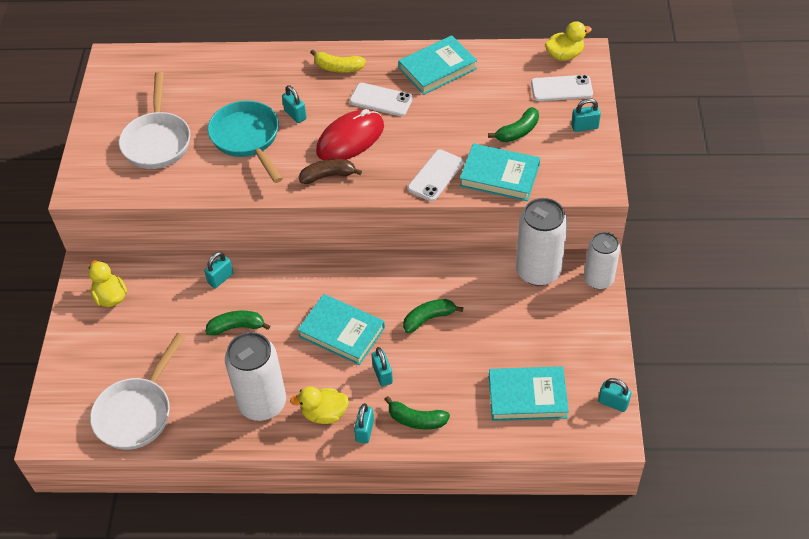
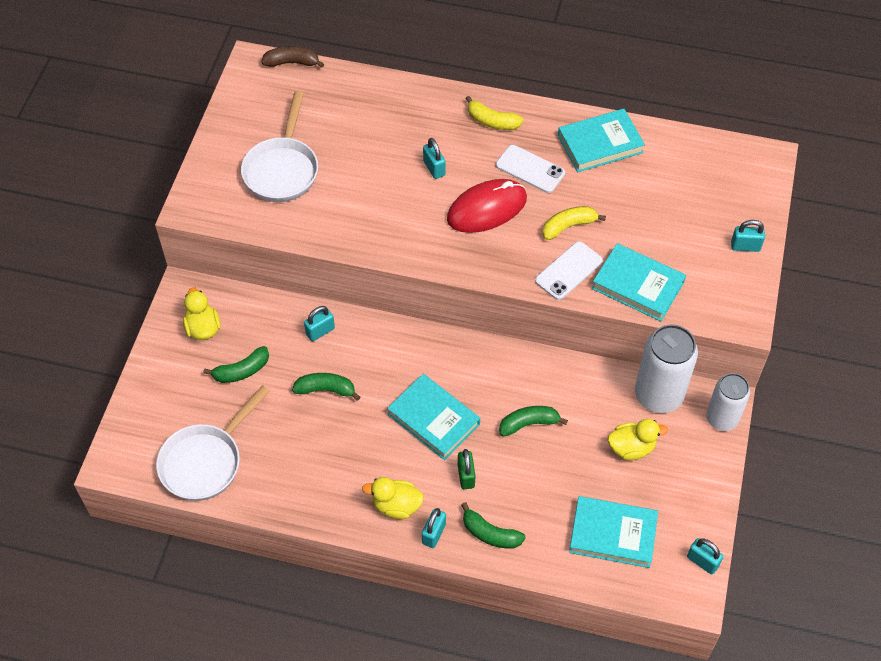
camera: 10 degrees right, 5 degrees up
(247, 139) = (377, 186): turquoise pan -> none
(262, 403) = (335, 480): white can -> none
(328, 176) = (453, 247): brown banana -> brown banana (292, 62)
(382, 374) = (466, 476): turquoise padlock -> green padlock
(426, 139) = (568, 226): none -> yellow banana
(518, 132) = (670, 237): green banana -> green banana (242, 371)
(561, 89) = (731, 195): white phone -> none
(564, 55) = (744, 155): yellow duck -> yellow duck (631, 448)

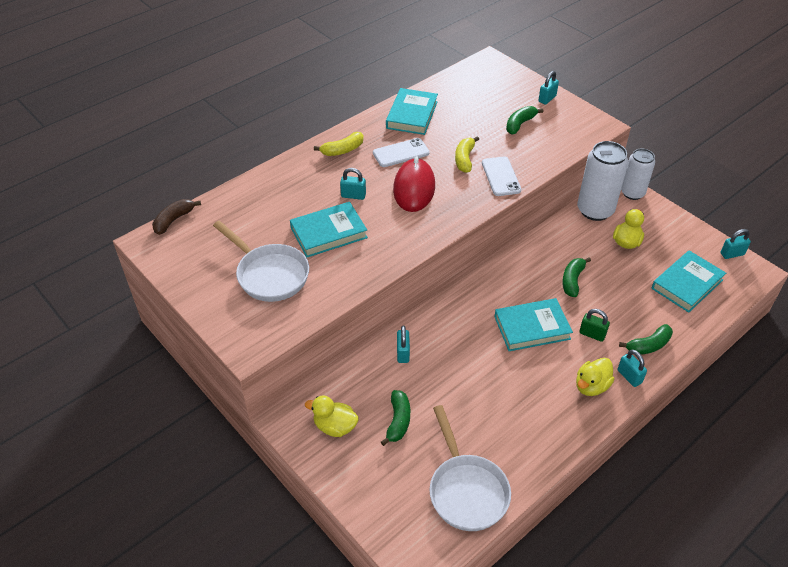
camera: 55 degrees left, 10 degrees down
(326, 389) = (458, 376): green banana -> green banana (520, 124)
(638, 285) = (539, 153): turquoise book -> turquoise book (328, 233)

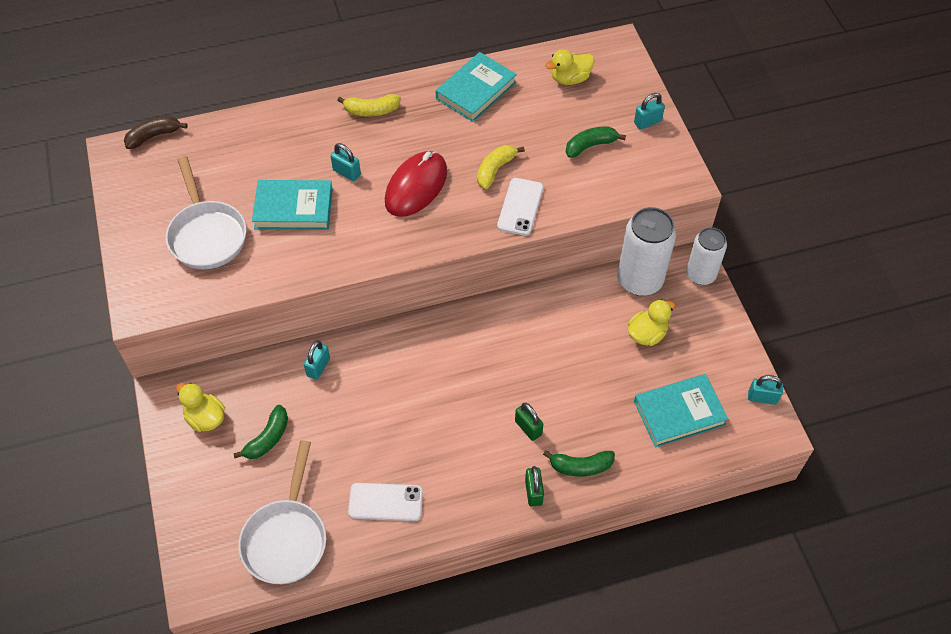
camera: 25 degrees right, 10 degrees up
(401, 153) = (431, 137): white phone -> white phone (385, 502)
(532, 327) = (469, 393): turquoise book -> none
(572, 280) = (551, 356): green banana -> none
(591, 386) = (485, 485): yellow duck -> yellow duck (570, 79)
(629, 376) = (533, 492): turquoise padlock -> green padlock

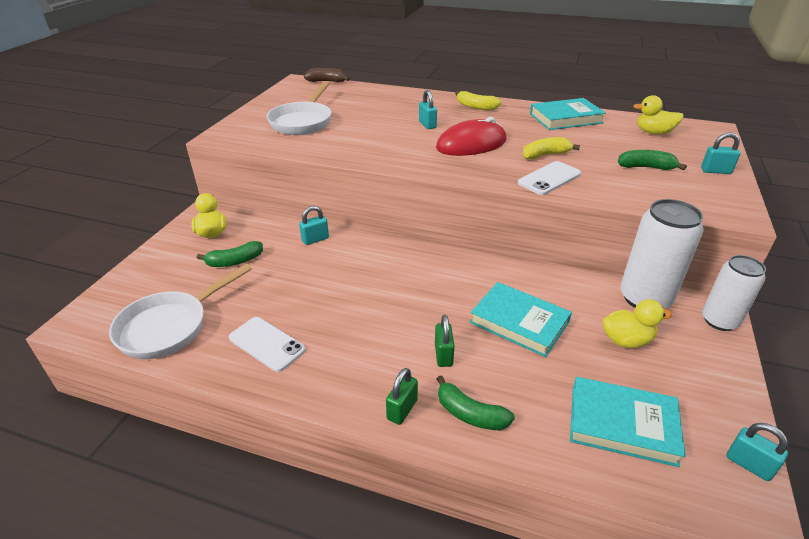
camera: 35 degrees right, 20 degrees down
(293, 208) = (372, 128): turquoise book -> turquoise book (519, 322)

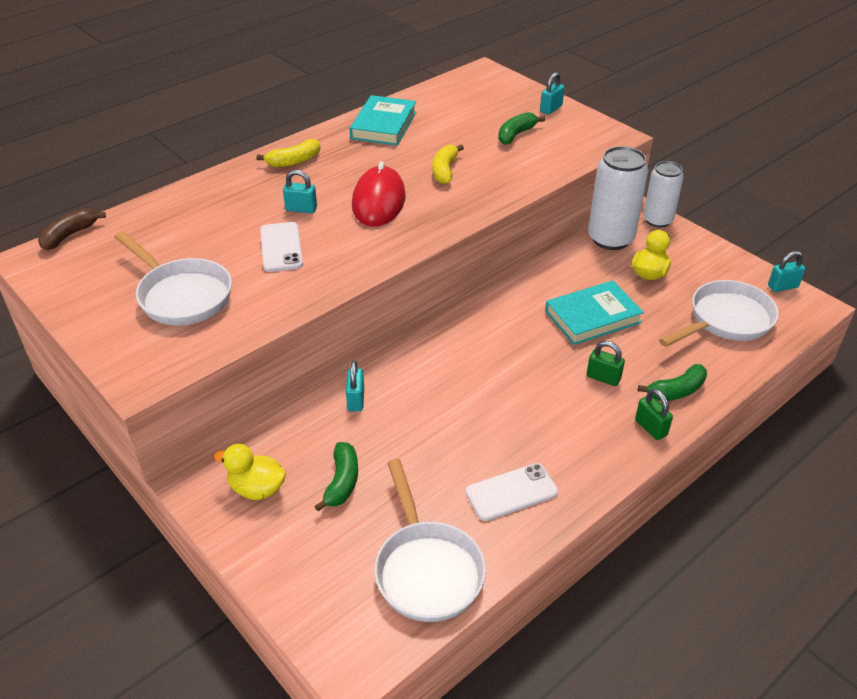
camera: 60 degrees left, 5 degrees up
(549, 178) = (488, 189): white phone -> white phone (281, 247)
(622, 424) = (725, 320): turquoise book -> white pan
(653, 133) = (461, 99): yellow duck -> none

